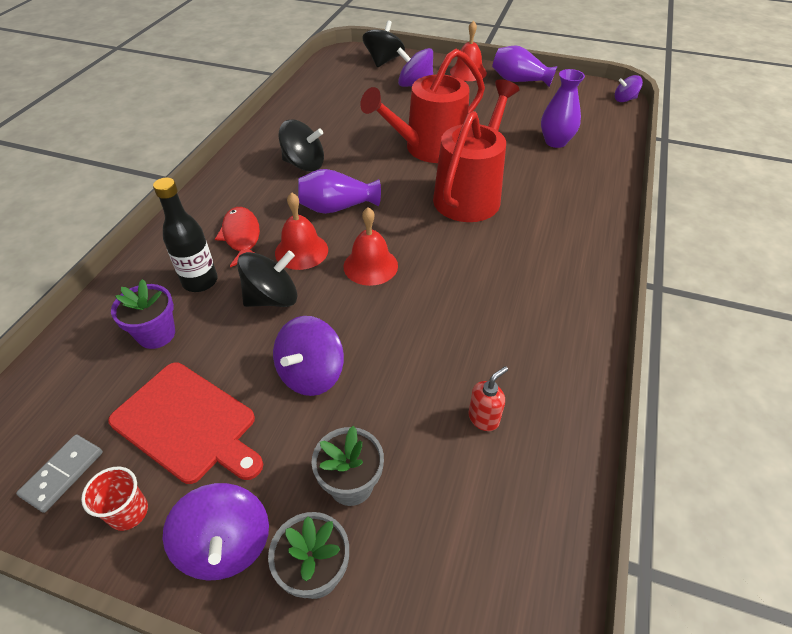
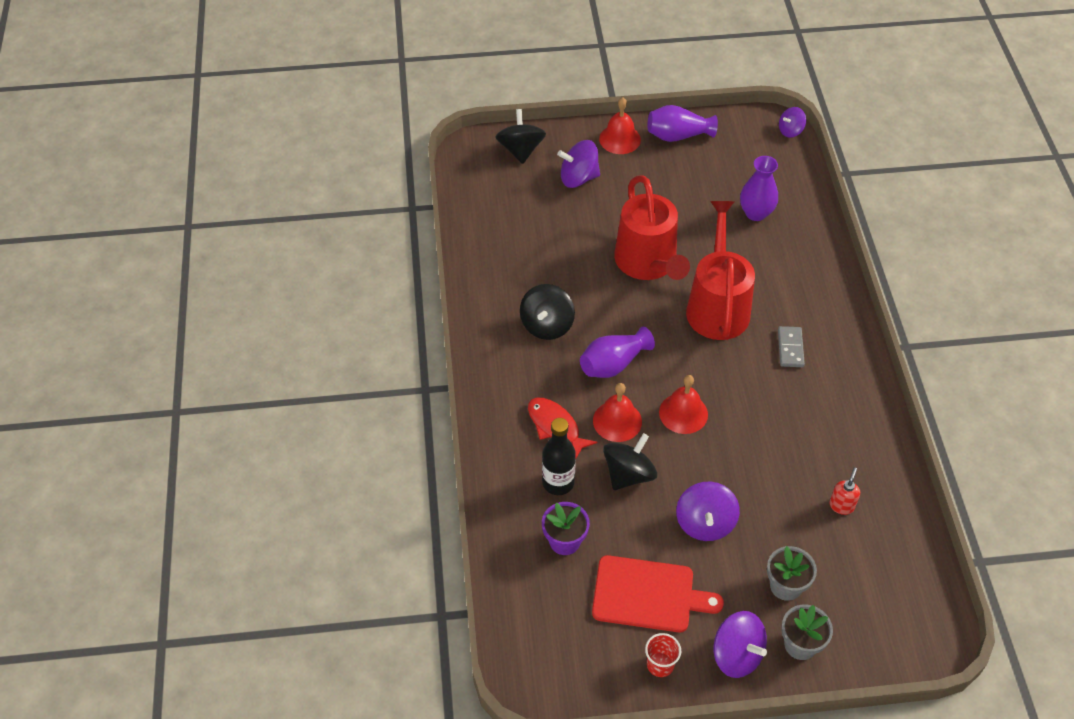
camera: 25 degrees left, 5 degrees up
(62, 474) = (594, 663): grey domino -> grey domino (790, 348)
(304, 164) = (547, 325): black spinning top -> black spinning top turned 120 degrees clockwise
(429, 149) = (648, 263): red watering can -> red watering can turned 45 degrees counterclockwise

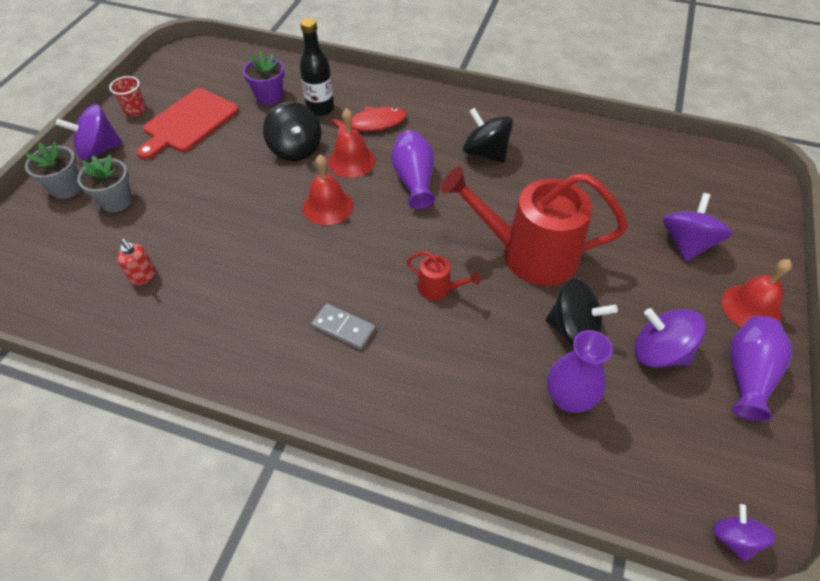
camera: 115 degrees right, 0 degrees up
(521, 150) = (747, 211): black spinning top -> black spinning top (574, 329)
(705, 523) = (213, 176): purple spinning top -> purple spinning top (659, 352)
(717, 306) = (438, 288): red watering can -> red watering can, size x0.43

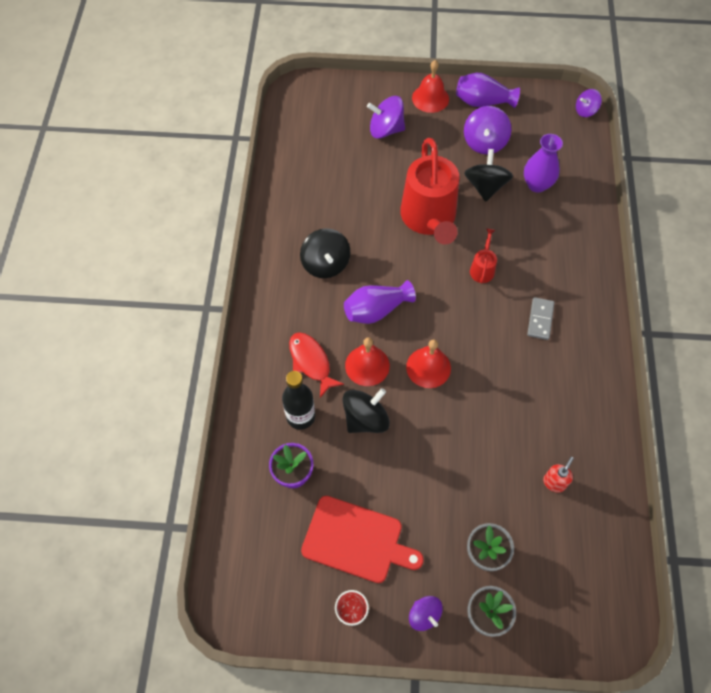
camera: 105 degrees left, 10 degrees up
(99, 150) = (424, 615): purple spinning top -> purple spinning top, size x0.62
(485, 153) = (326, 264): black spinning top -> black spinning top turned 45 degrees counterclockwise

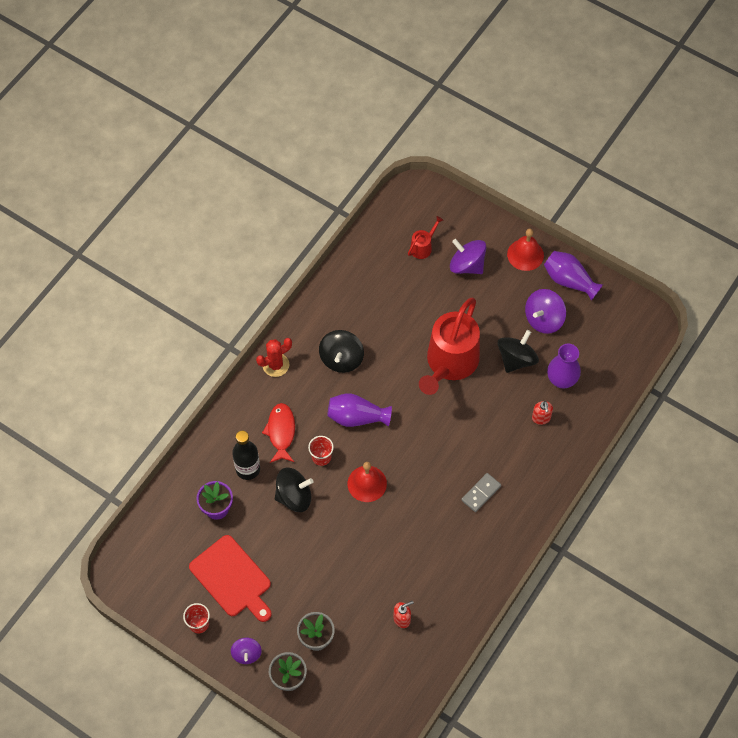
camera: 30 degrees right, 0 degrees up
(264, 301) = (275, 365): none -> red cactus
(367, 365) = (321, 457): red bell -> red cup
(482, 269) = (464, 428): red watering can -> red watering can (423, 247)
(544, 226) = (541, 418): none -> red soap dispenser
(585, 111) = (655, 334): purple spinning top -> none

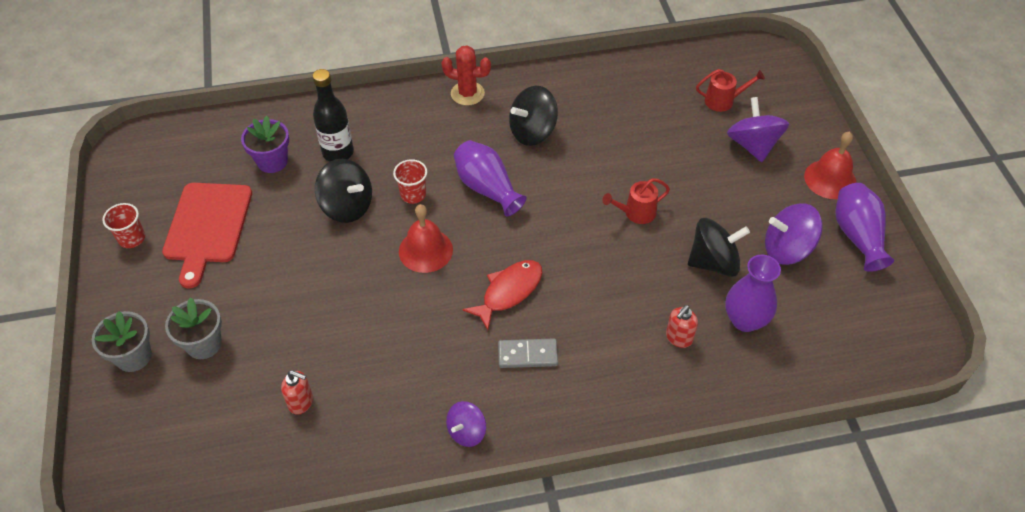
camera: 45 degrees right, 10 degrees down
(246, 654) = (131, 300): purple spinning top -> purple spinning top (466, 432)
(281, 432) = (404, 147): red fish -> red fish (509, 292)
(450, 363) = (636, 213): red watering can -> red watering can, size x0.43

